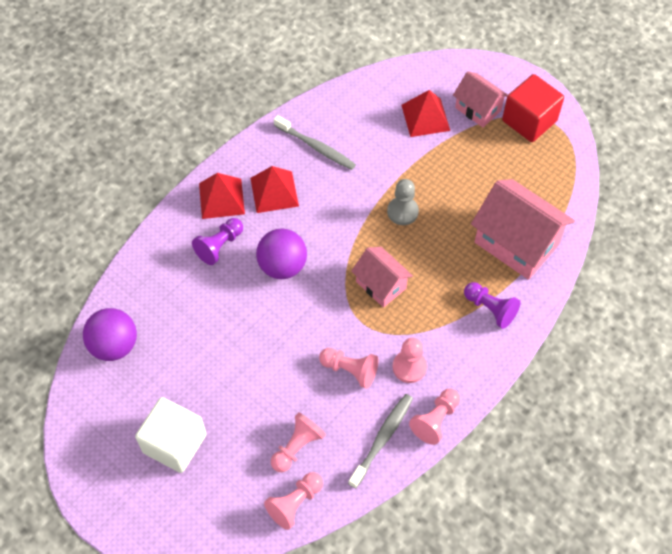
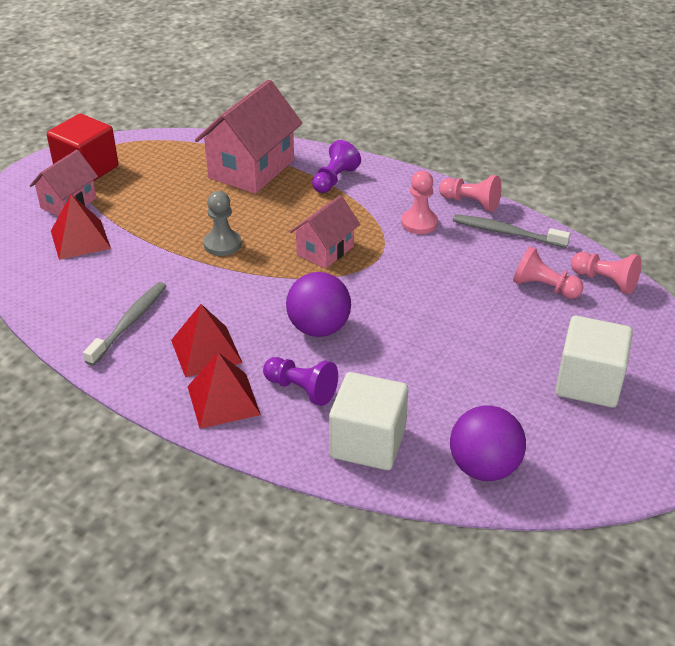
camera: 100 degrees left, 20 degrees down
(158, 279) = (368, 442): none -> white cube
(350, 370) = (438, 261): pink pawn -> none

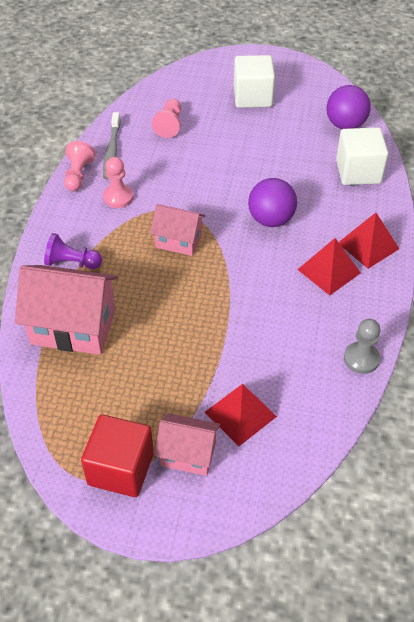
camera: 110 degrees left, 10 degrees up
(129, 323) = (326, 328): grey toothbrush -> none
(222, 244) = (199, 306): grey pawn -> grey pawn (361, 359)
(301, 389) = (334, 212): purple pawn -> none
(605, 281) = (149, 101): pink pawn -> none

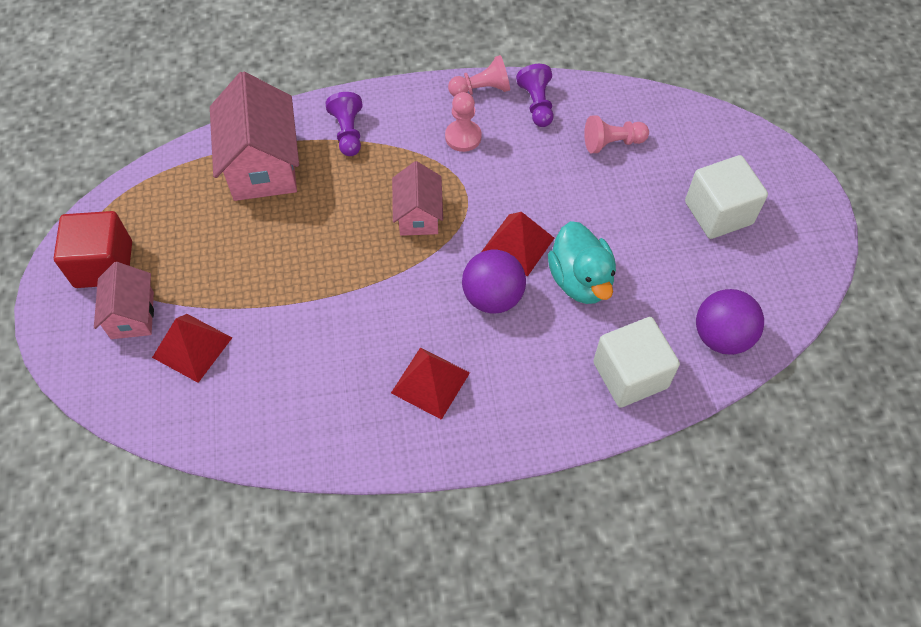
camera: 70 degrees right, 10 degrees up
(112, 151) = (537, 104): grey toothbrush -> purple pawn
(276, 173) = (580, 280): none -> turquoise duck
(361, 359) = (302, 450): grey pawn -> none
(368, 246) = (492, 417): red pyramid -> red pyramid (518, 244)

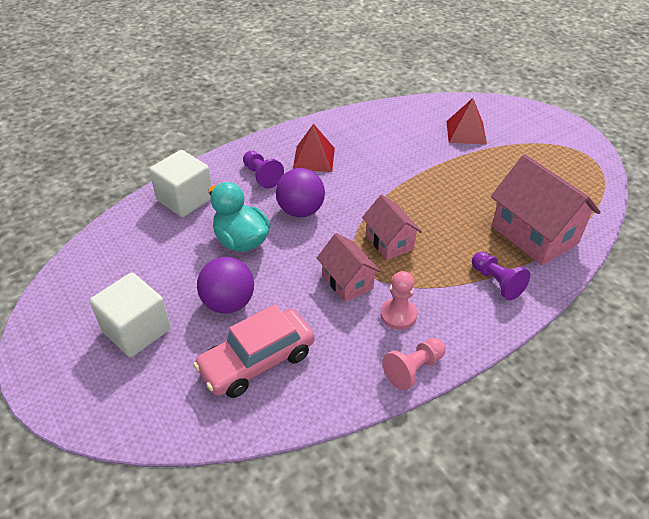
camera: 155 degrees right, 15 degrees down
(103, 264) = (563, 149): red cube -> none
(132, 315) = (516, 134): pink house -> pink house (347, 282)
(518, 244) = (301, 248): red pyramid -> none
(537, 104) = (350, 374): purple pawn -> purple pawn (262, 176)
(612, 143) = (257, 361): pink pawn -> pink car
(721, 336) = (122, 240): purple ball -> purple ball (228, 303)

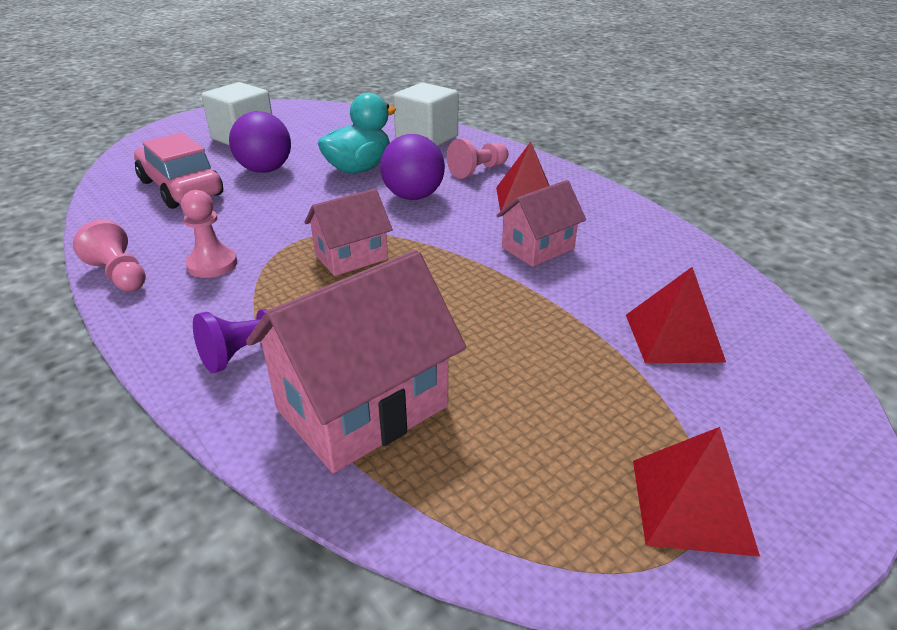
camera: 85 degrees right, 10 degrees down
(262, 176) = (478, 171): purple pawn -> pink pawn
(347, 282) = (280, 229): pink house -> pink house (538, 248)
(568, 150) = (691, 505): none -> red pyramid

